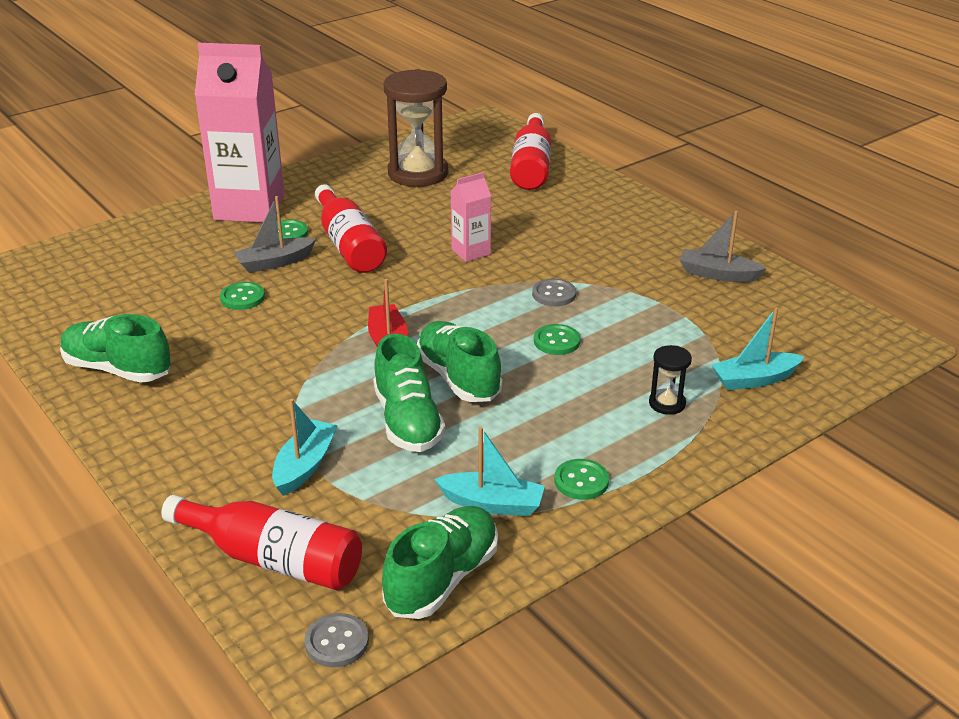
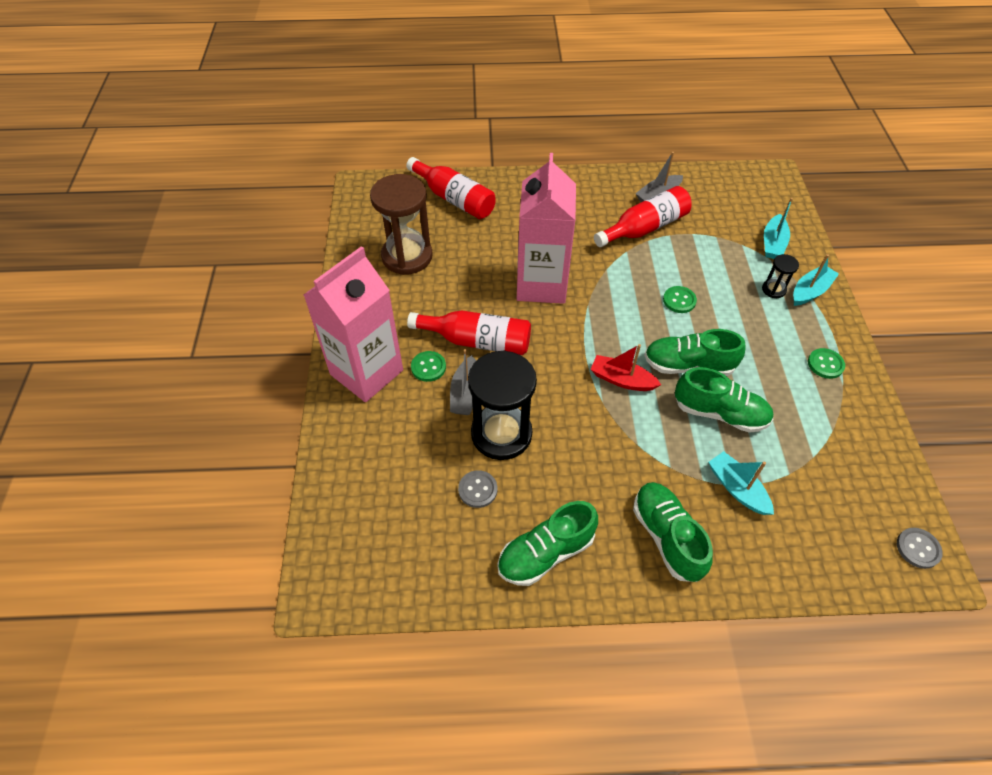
camera: 55 degrees left, 20 degrees up
(242, 297) = (501, 434): green button -> black hourglass
(273, 559) = (826, 548): red bottle -> red bottle (644, 228)
(442, 578) = (883, 471): green shoe -> green shoe (667, 537)
(471, 252) = (541, 284): pink carton -> pink carton, size x2.13
(492, 504) = (825, 414): turquoise boat -> turquoise boat (810, 291)
(554, 294) = (625, 274): grey button -> grey button (477, 490)

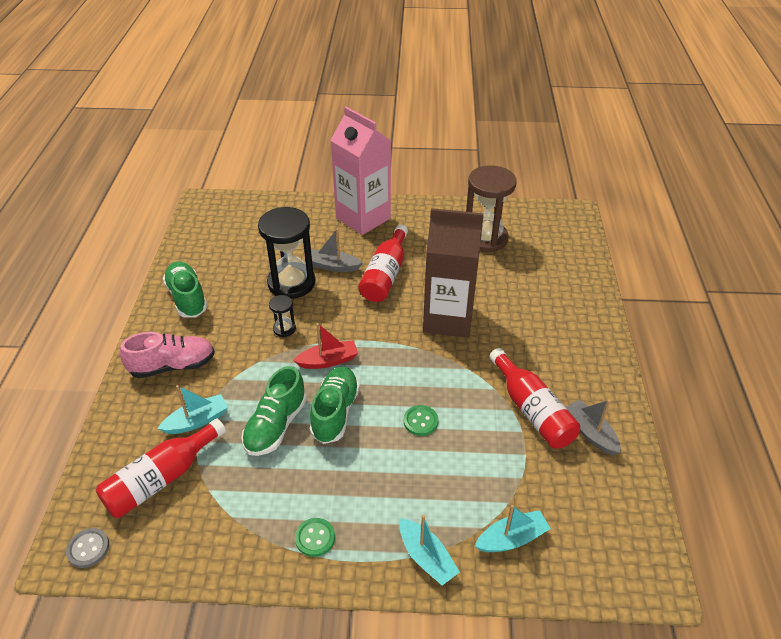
camera: 95 degrees right, 10 degrees down
(428, 367) = (362, 248): green button -> none
(454, 199) = (564, 268): red bottle -> red bottle (161, 479)
(477, 490) = (248, 268): grey button -> none
(541, 284) = (448, 319): pink carton -> brown carton
(622, 380) = (328, 361): red boat -> red boat turned 45 degrees clockwise
(667, 537) = (173, 366): green shoe -> pink shoe
(773, 243) = (511, 538): turquoise boat -> turquoise boat turned 135 degrees clockwise
(773, 289) = (431, 517): black hourglass -> black hourglass (284, 329)

